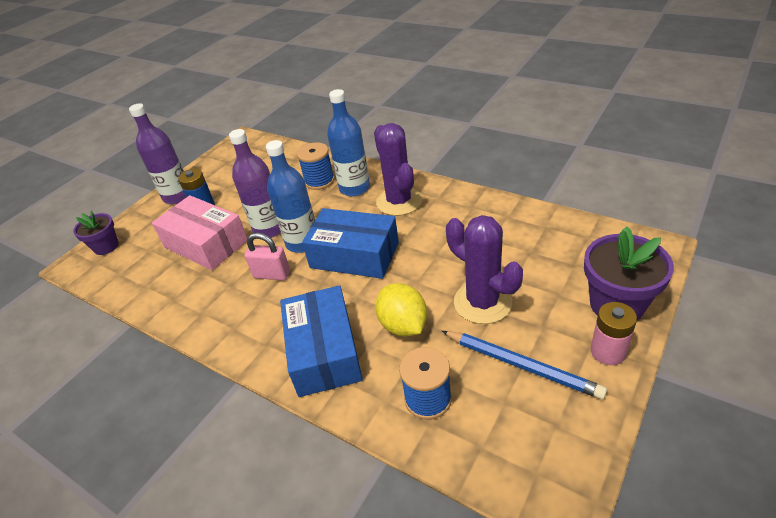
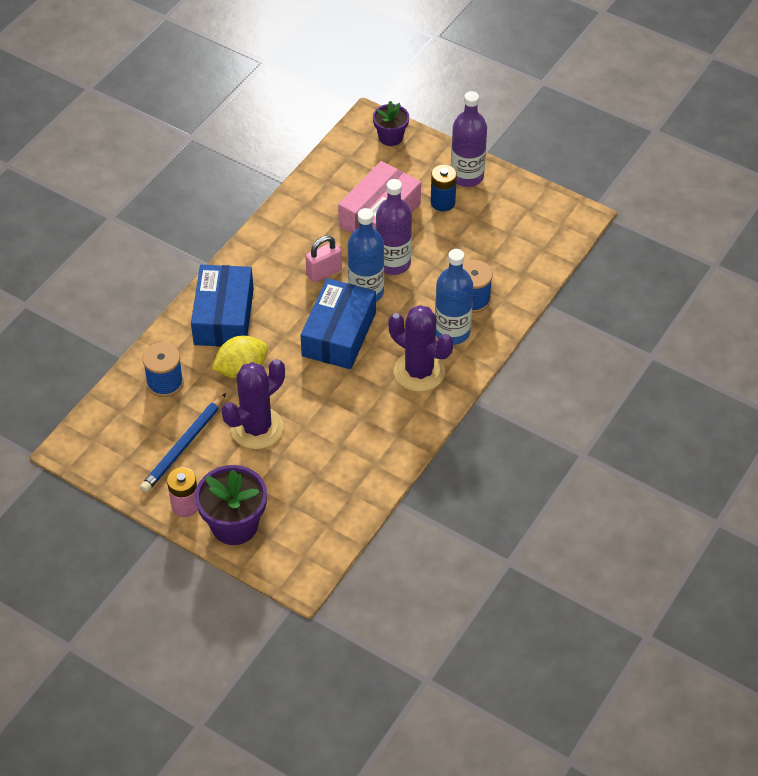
camera: 85 degrees right, 10 degrees up
(272, 274) = (324, 272): pink padlock -> pink padlock turned 45 degrees clockwise
(324, 352) = (224, 316): blue box -> blue box turned 75 degrees counterclockwise
(399, 201) = (419, 372): purple cactus -> purple cactus turned 60 degrees clockwise

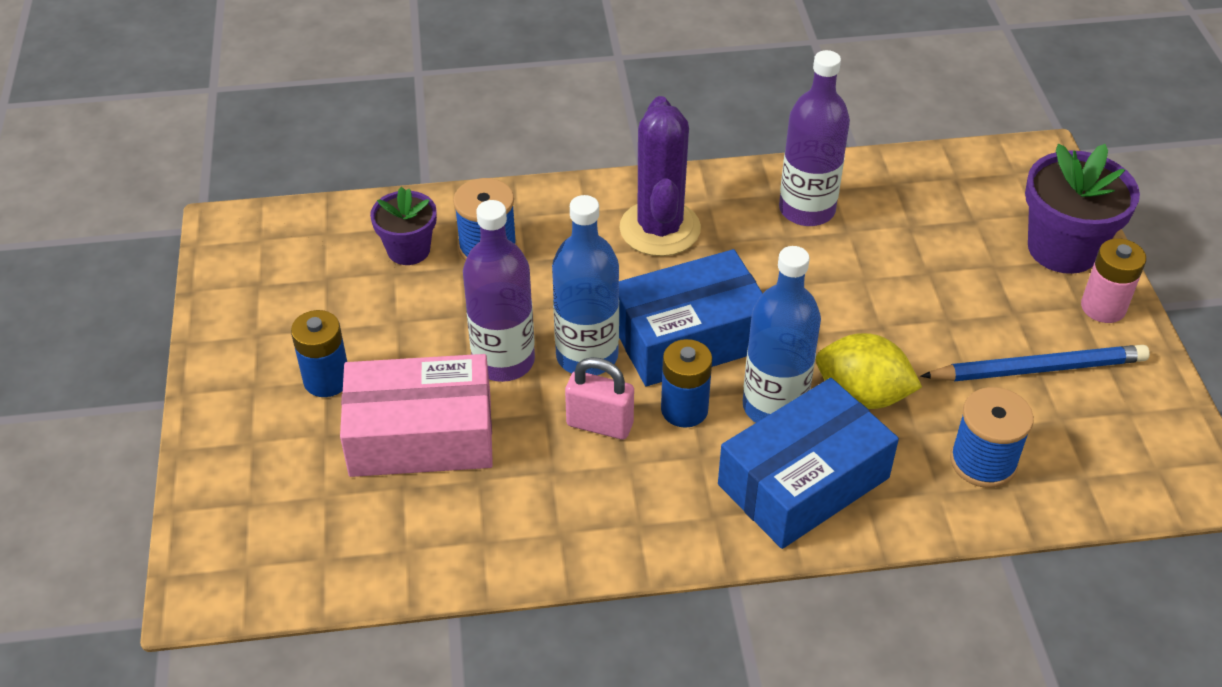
camera: 130 degrees left, 5 degrees down
(257, 428) = (923, 318): purple cactus -> none
(301, 304) = (684, 409): none -> blue battery
(390, 137) = (225, 533): purple flower pot -> purple flower pot (408, 250)
(452, 332) = (563, 236): blue bottle -> blue bottle (774, 406)
(467, 176) = (244, 385): purple bottle -> purple bottle (807, 210)

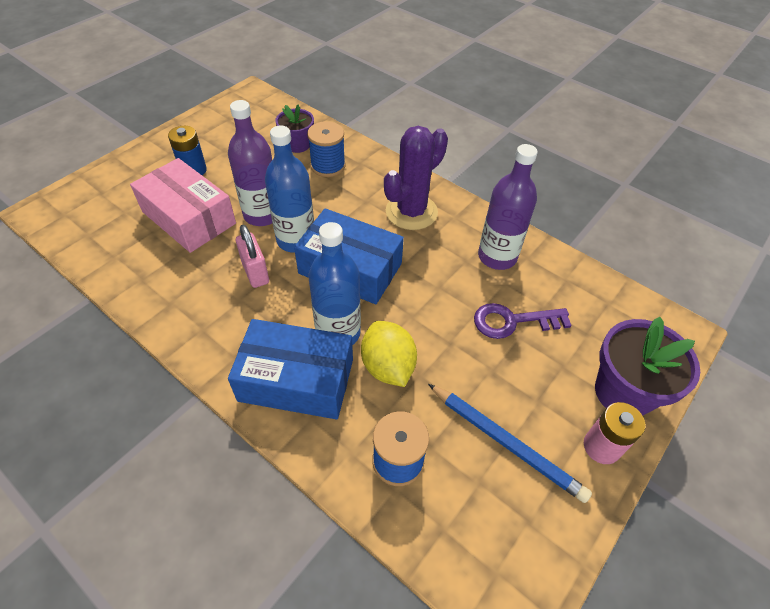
camera: 45 degrees right, 5 degrees up
(684, 409) = (298, 298): blue battery -> none
(904, 261) = (512, 321): none -> purple key

